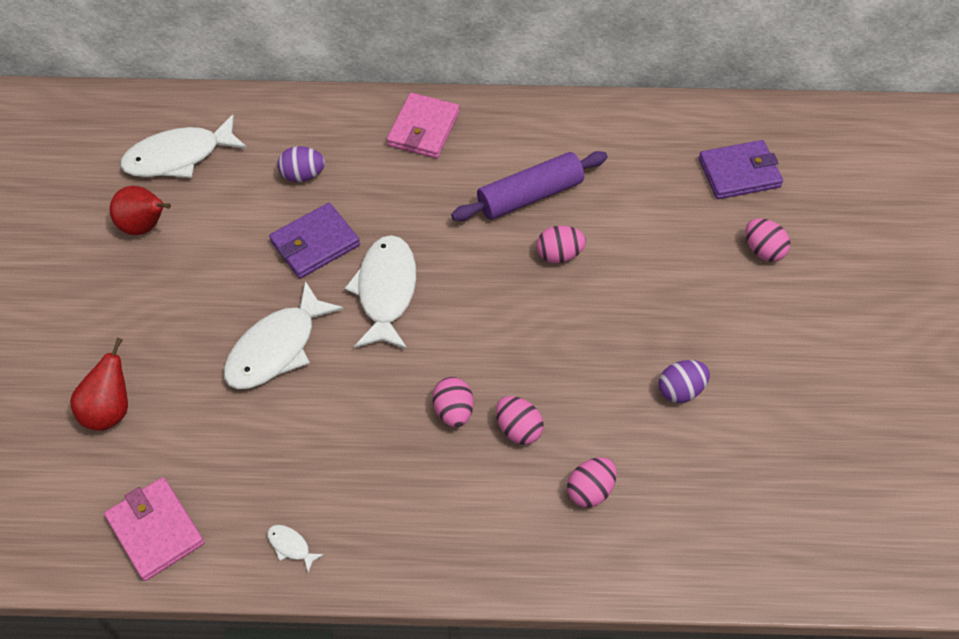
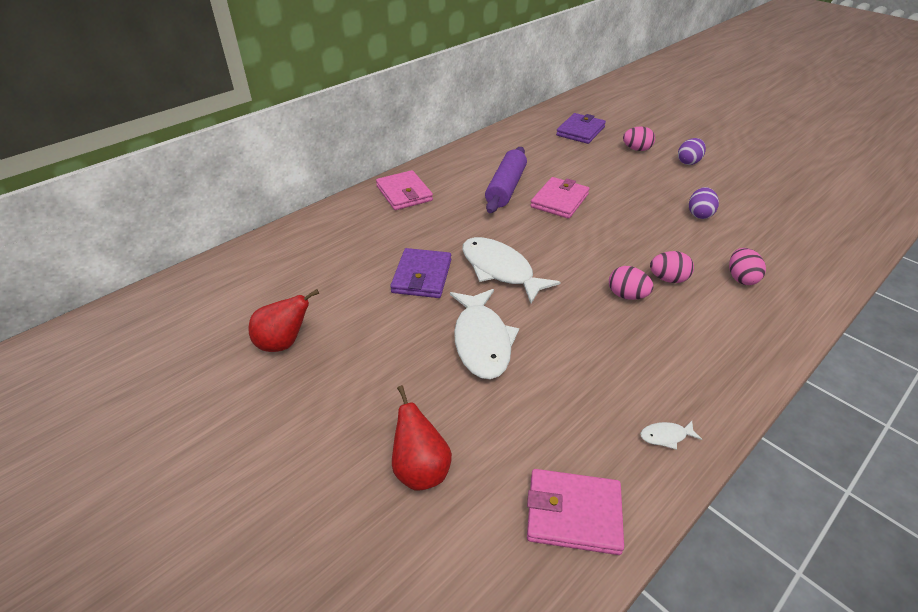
camera: 45 degrees left, 15 degrees down
(179, 157) = (255, 292): white fish -> none
(303, 175) = (362, 251): purple egg -> purple egg (688, 162)
(559, 255) = (559, 200): pink egg -> pink wallet

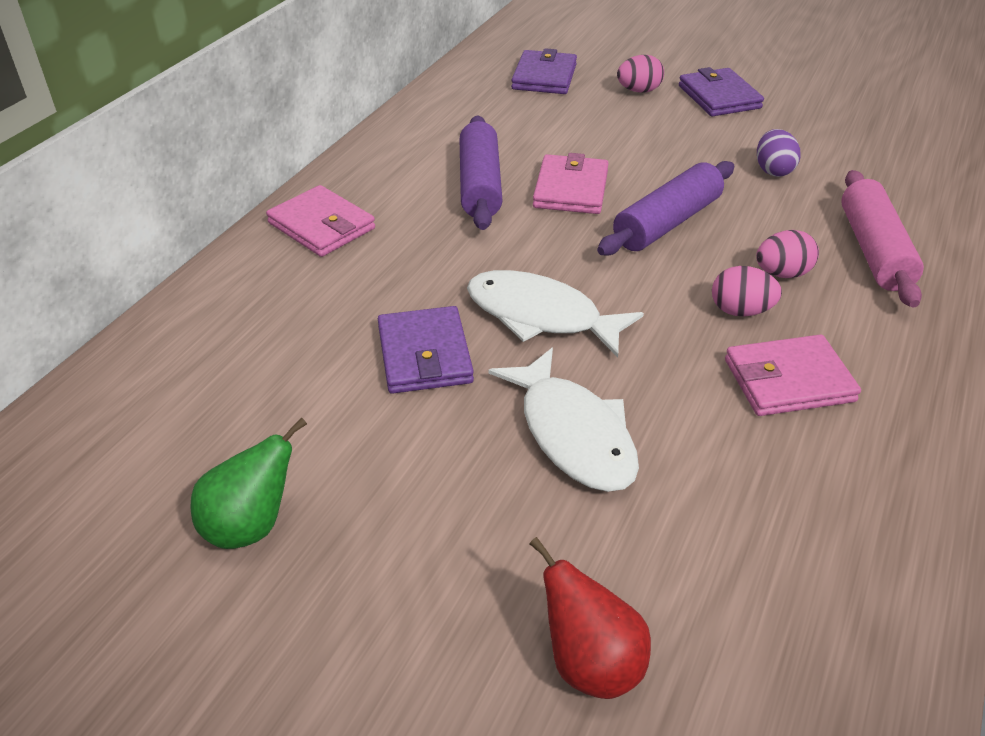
camera: 20 degrees left, 0 degrees up
(284, 343) = (251, 525): red pear -> green pear
(573, 514) = (841, 654): pink wallet -> pink wallet (788, 381)
(609, 232) = (666, 223): none -> purple rolling pin
(666, 436) = (899, 501): white fish -> none
(688, 162) = (719, 97): purple egg -> purple wallet
(741, 278) = (873, 250): pink egg -> pink rolling pin

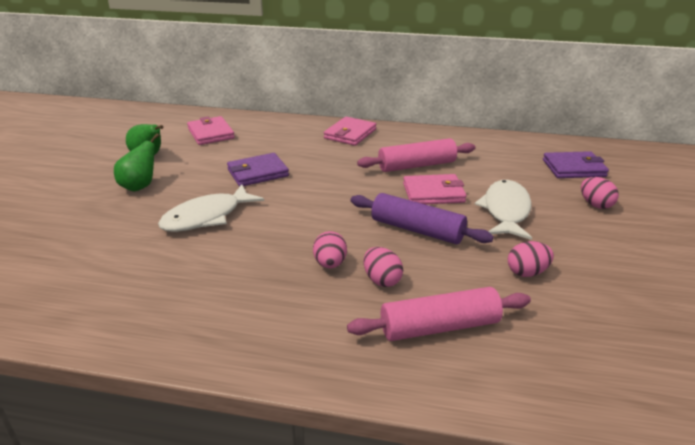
camera: 75 degrees right, 10 degrees down
(406, 538) = (140, 186): none -> green pear
(480, 185) = (416, 166): purple rolling pin -> pink rolling pin
(540, 316) = (299, 198): white fish -> white fish (505, 211)
(590, 663) = (67, 235): red pear -> none
(719, 97) = (627, 241): purple wallet -> none
(773, 170) = (527, 272): purple egg -> pink egg
(788, 381) = (264, 285): pink wallet -> pink wallet (210, 133)

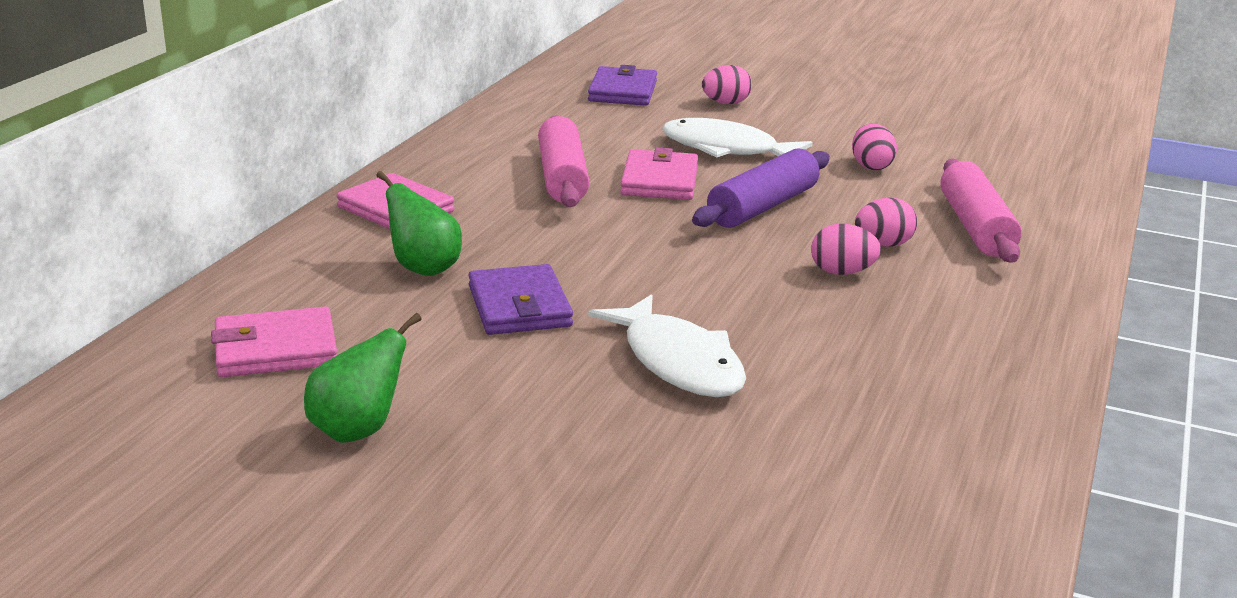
camera: 80 degrees left, 5 degrees down
(140, 186) = (518, 437): green pear -> green pear (423, 268)

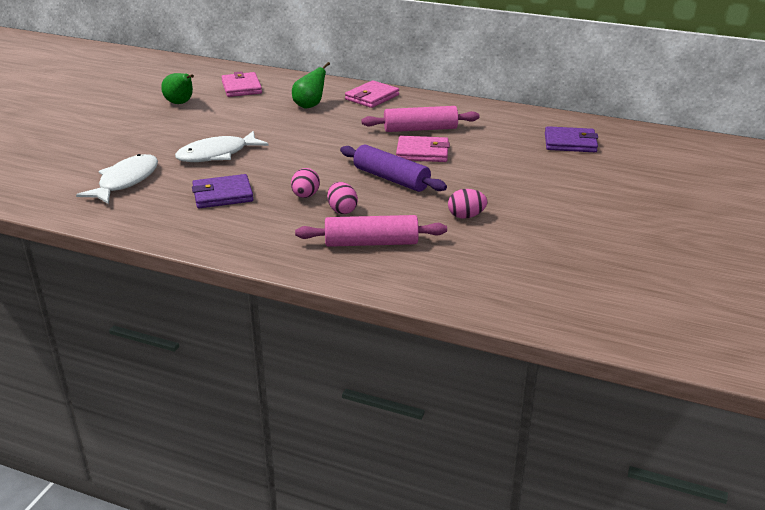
camera: 90 degrees right, 5 degrees up
(519, 306) = (272, 124): purple wallet -> purple wallet (223, 195)
(725, 103) = (566, 174): pink egg -> none
(726, 149) = (479, 171): white fish -> white fish (126, 181)

